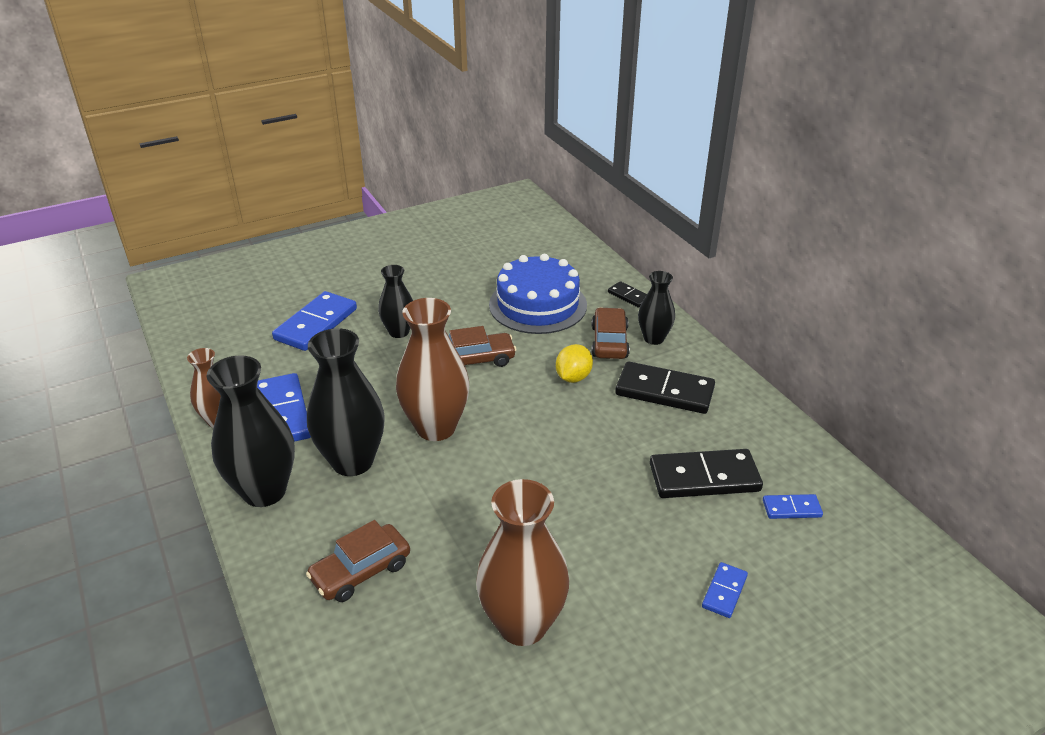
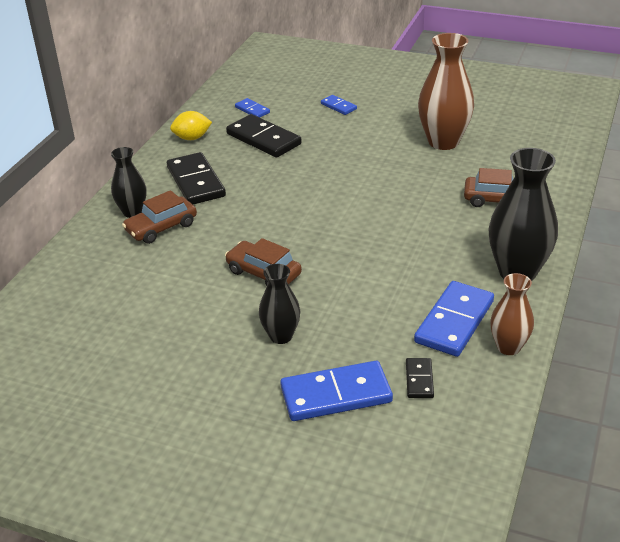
camera: 130 degrees left, 0 degrees up
(352, 461) = (440, 256): black vase -> none
(436, 427) = (360, 245): brown vase -> none
(538, 305) = (146, 287): blue cake -> none
(573, 377) = (227, 221): yellow lemon -> yellow lemon (192, 138)
(629, 296) = (78, 249): black domino -> black domino (419, 380)
(724, 591) = (338, 106): blue domino -> blue domino turned 60 degrees clockwise

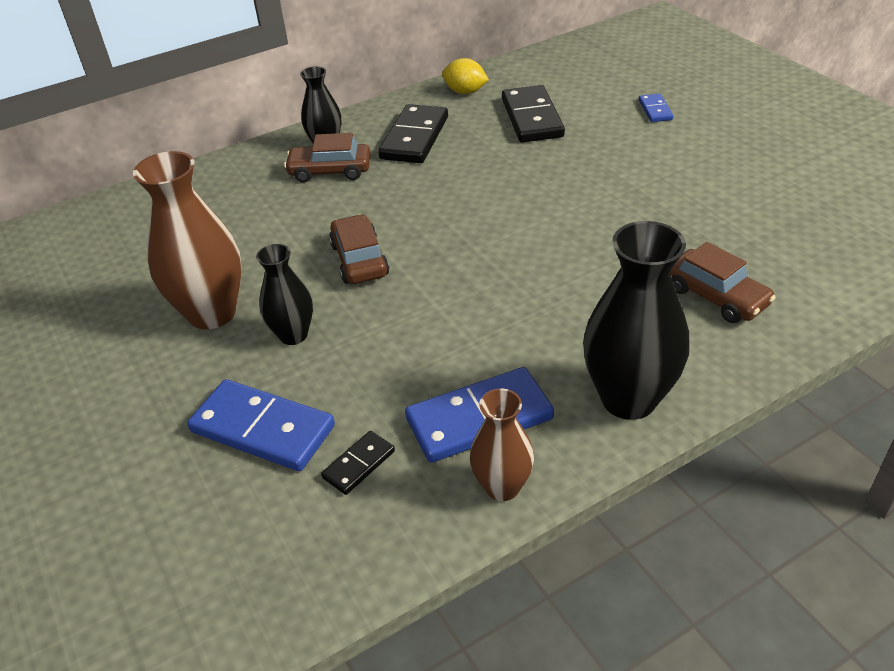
camera: 40 degrees right, 5 degrees up
(252, 110) = (558, 83): blue domino -> none
(443, 142) = (731, 196): brown vase -> brown vase (212, 313)

